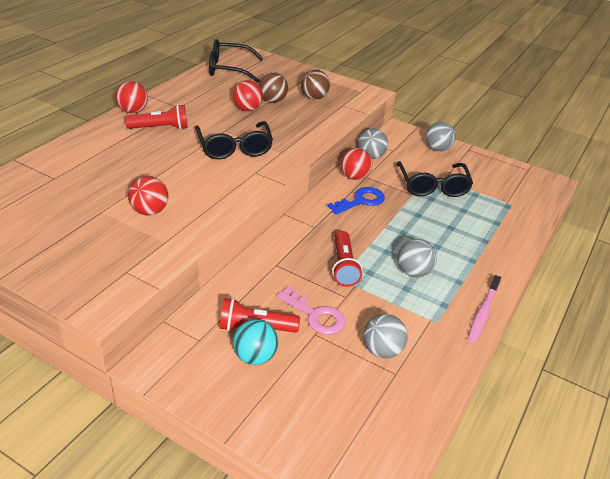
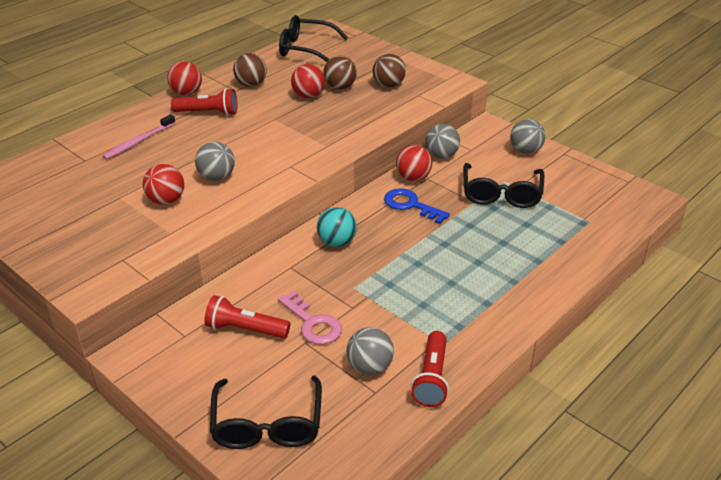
camera: 15 degrees right, 0 degrees up
(191, 101) = (251, 84): none -> brown ball
(234, 147) = (278, 138): black glasses -> black glasses (267, 423)
(255, 357) = (234, 358): turquoise ball -> turquoise ball (337, 242)
(343, 266) = (362, 275): red flashlight -> red flashlight (431, 378)
(361, 201) = (410, 205): blue key -> blue key turned 120 degrees counterclockwise
(413, 272) = (438, 288): grey ball -> grey ball (217, 177)
(483, 313) = (500, 340): pink toothbrush -> pink toothbrush (138, 142)

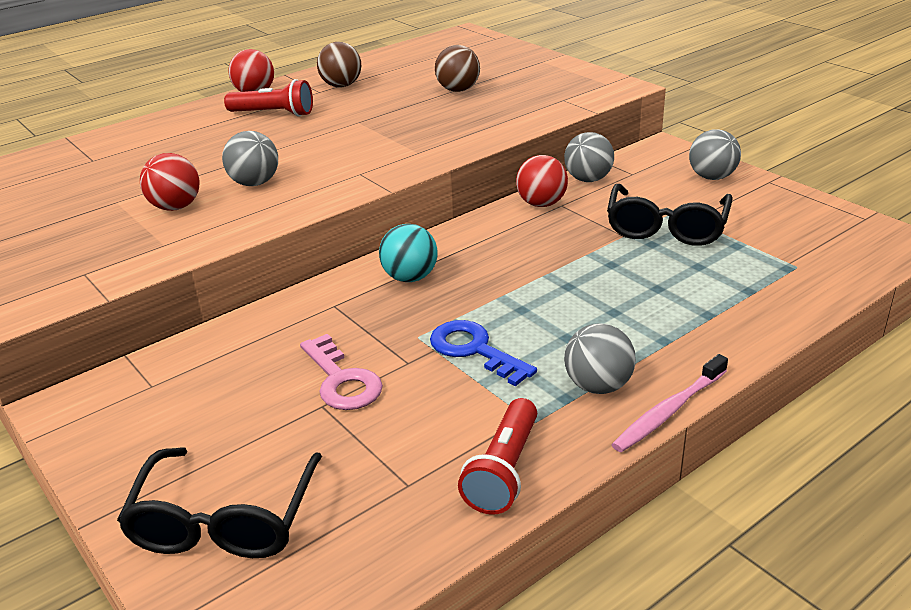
camera: 10 degrees right, 5 degrees down
(138, 142) = (170, 142): pink toothbrush -> pink toothbrush (668, 411)
(245, 329) = (241, 382): red flashlight -> none
(306, 49) = (427, 51): black glasses -> none
(308, 96) = (412, 98): red ball -> none
(370, 367) = (409, 447): grey ball -> grey ball (598, 386)
(388, 85) = (524, 89): brown ball -> none
(410, 205) = (529, 236): blue key -> blue key (474, 350)

